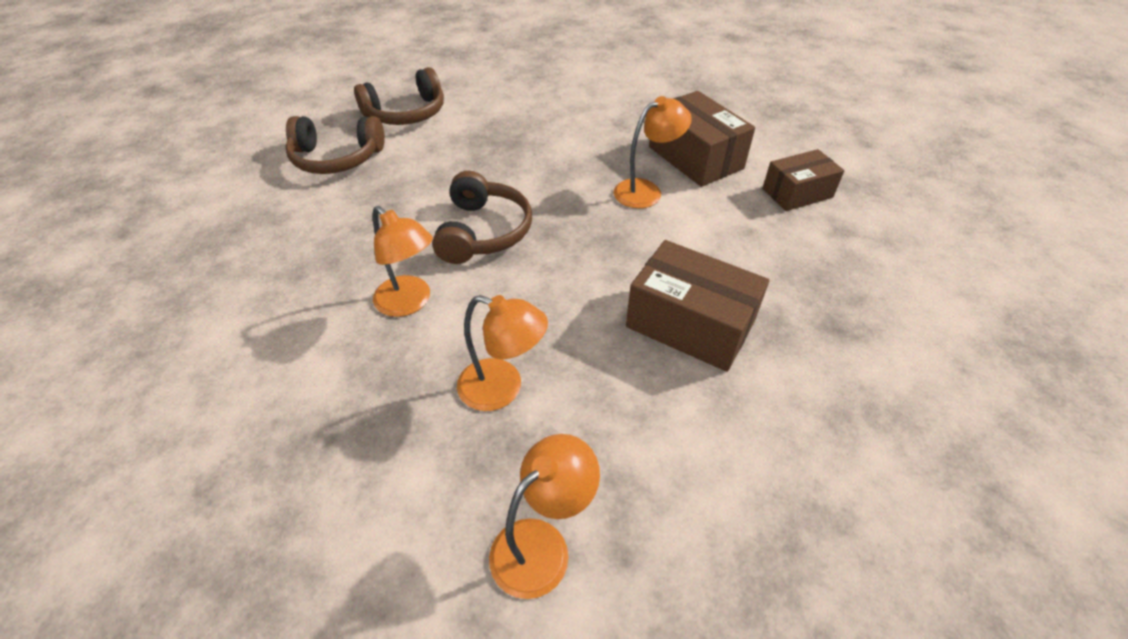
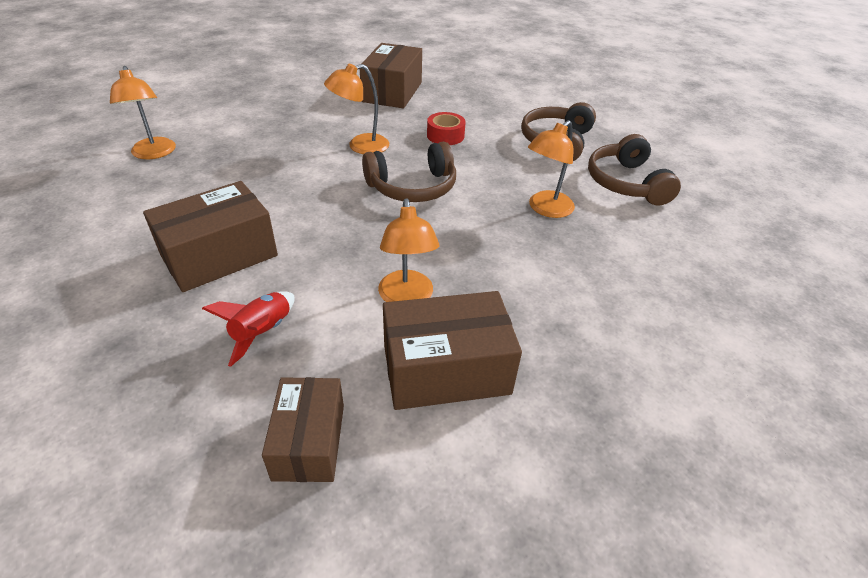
camera: 110 degrees right, 5 degrees down
(213, 330) = (392, 92): none -> brown box
(351, 238) = (445, 136): none -> red tape
(483, 232) = (412, 187): brown headphones -> brown headphones turned 45 degrees counterclockwise
(502, 389) = (257, 163): orange lamp -> orange lamp (545, 209)
(745, 249) = (262, 332): none -> red rocket

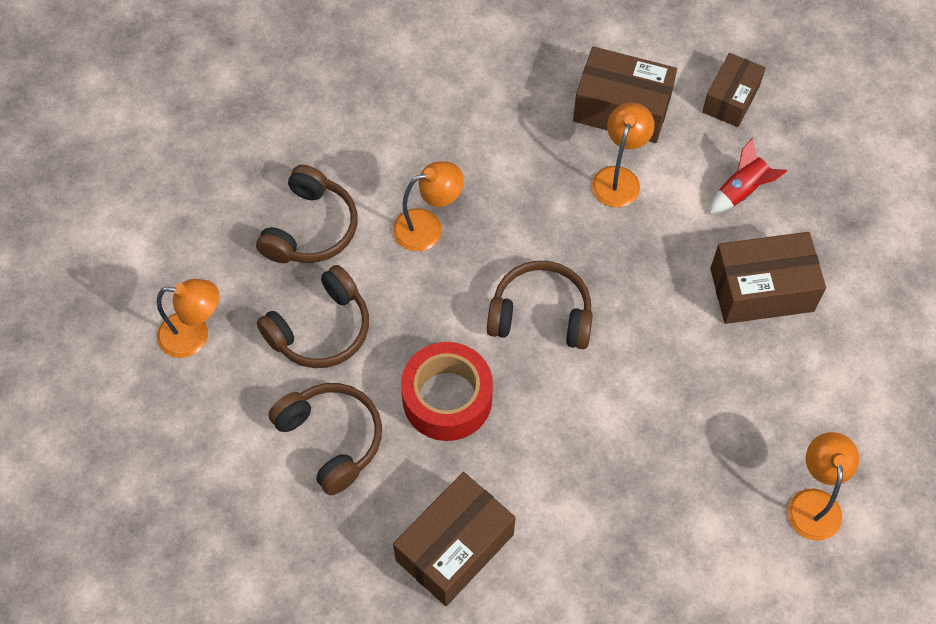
camera: 150 degrees left, 20 degrees up
(360, 146) = (563, 417): orange lamp -> orange lamp (194, 336)
(445, 136) = (447, 399): red tape -> red tape, size x1.76
(498, 107) = (331, 439): none -> brown headphones

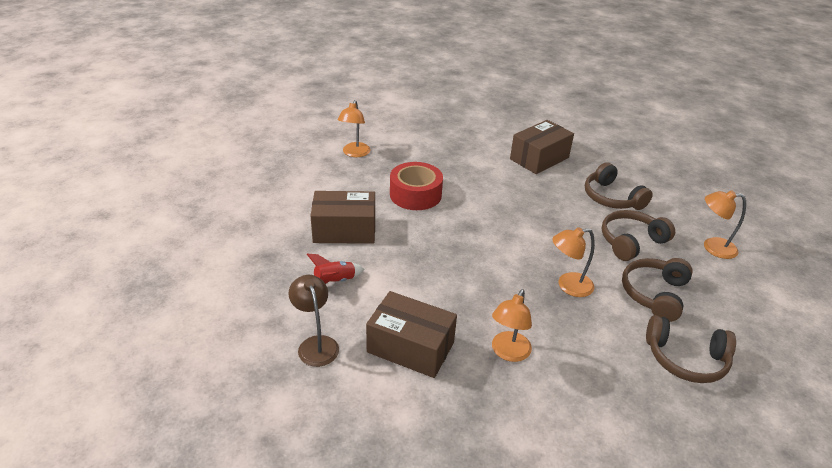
camera: 175 degrees left, 25 degrees down
(447, 399) = (547, 206): red tape -> red tape (415, 194)
(541, 315) = (489, 234): brown headphones -> brown headphones (686, 359)
(619, 178) = (424, 299): orange lamp -> orange lamp (508, 353)
(731, 99) = (316, 344): brown box -> brown lamp

